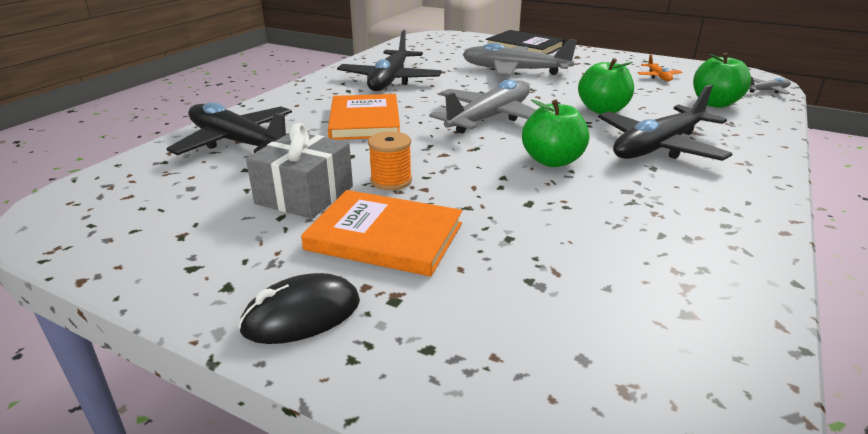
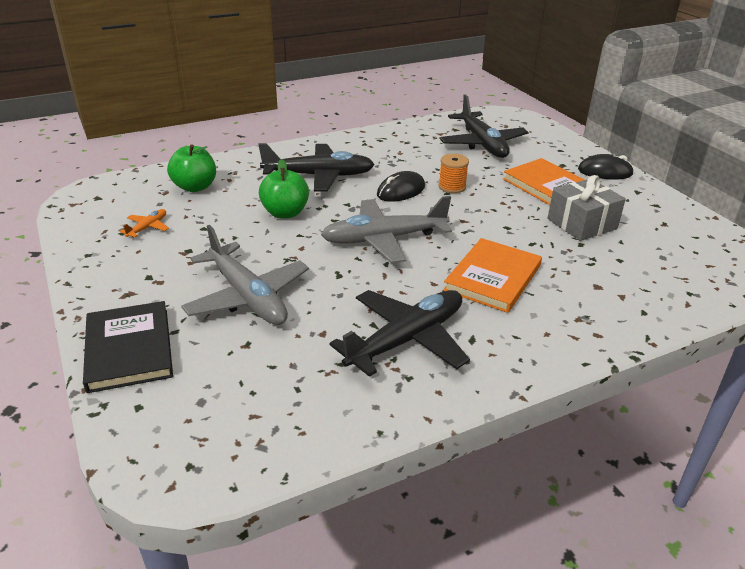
camera: 145 degrees left, 5 degrees up
(238, 143) = (622, 292): black plane -> black plane (482, 143)
(391, 181) = (519, 214): orange spool -> orange spool (452, 187)
(552, 161) = (401, 191): green apple -> black mouse
(766, 91) = (125, 182): grey plane -> none

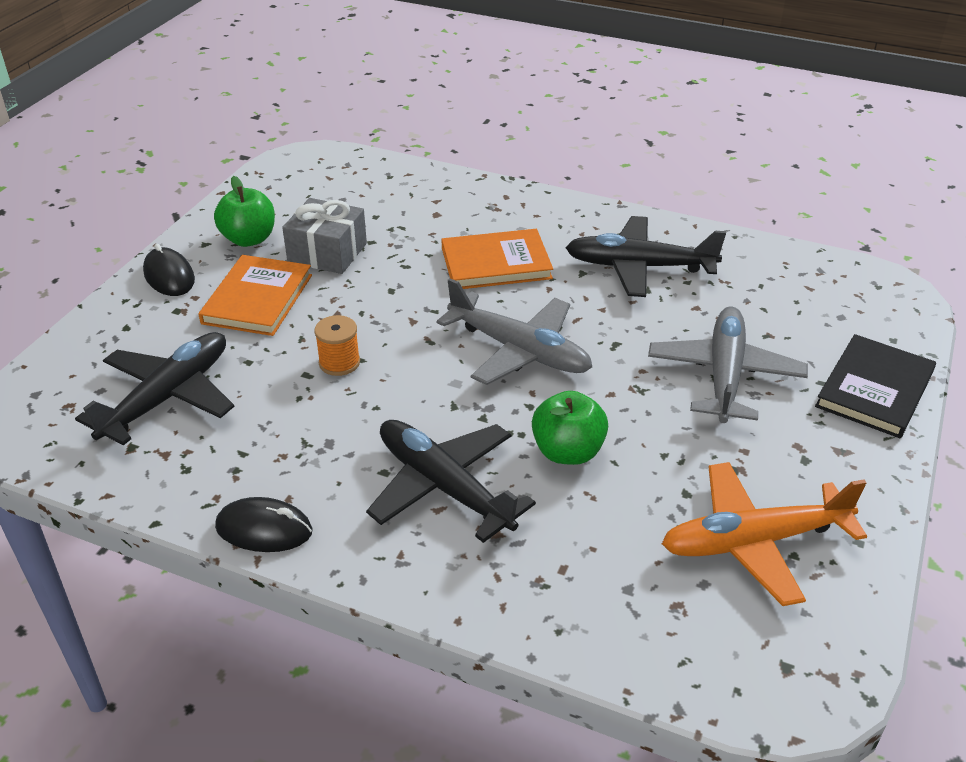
camera: 130 degrees left, 5 degrees up
(147, 228) = (755, 541): orange plane -> orange plane, size x2.31
(195, 187) = (625, 586): green apple -> green apple (249, 239)
(401, 191) = (399, 394): black mouse -> black mouse (264, 529)

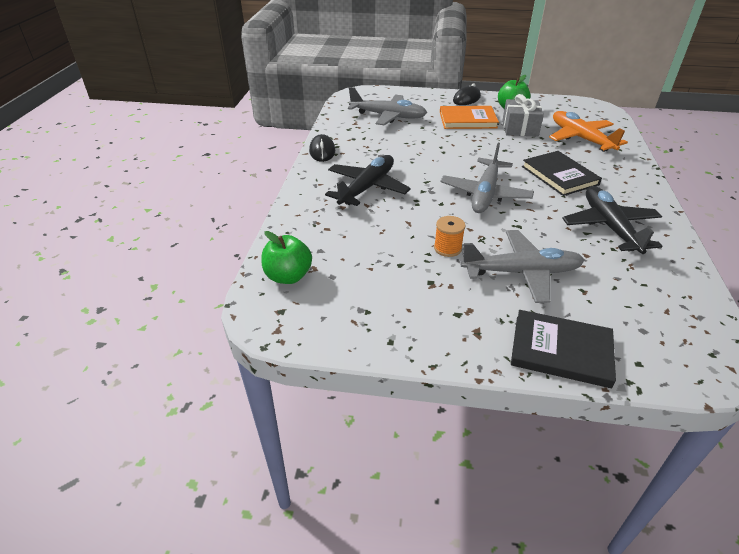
camera: 75 degrees right, 0 degrees up
(167, 397) = (388, 116): black plane -> grey plane
(339, 363) = (437, 147): orange spool -> orange spool (447, 248)
(496, 263) = (559, 175): orange book -> black book
(568, 452) = (411, 220): green apple -> green apple (288, 276)
(755, 541) = (372, 294): orange plane -> orange plane (581, 138)

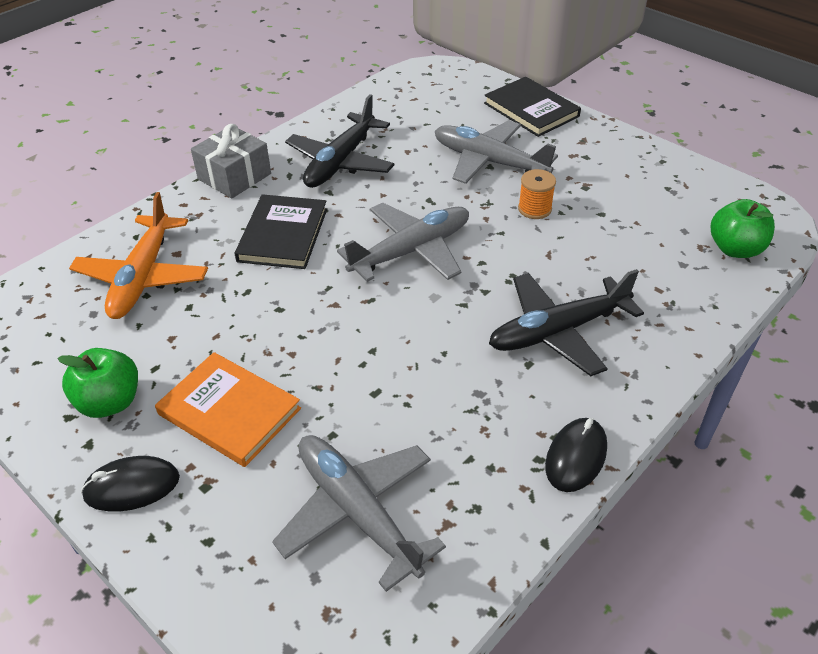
camera: 145 degrees left, 5 degrees up
(520, 128) = (184, 342): grey gift -> grey gift (234, 176)

